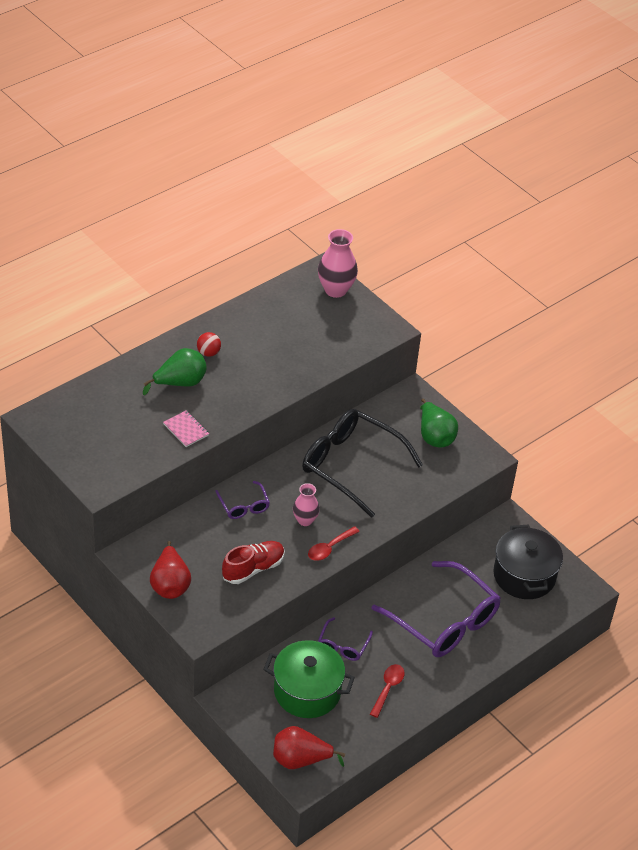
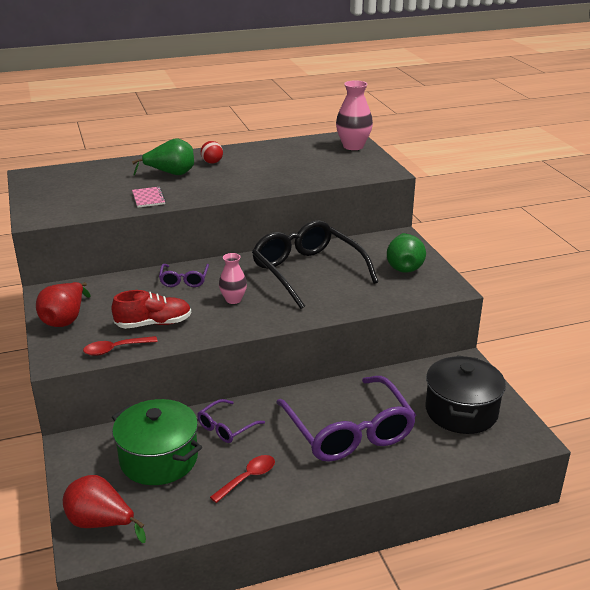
camera: 25 degrees right, 15 degrees down
(329, 548) = (241, 323): red spoon -> red spoon (115, 349)

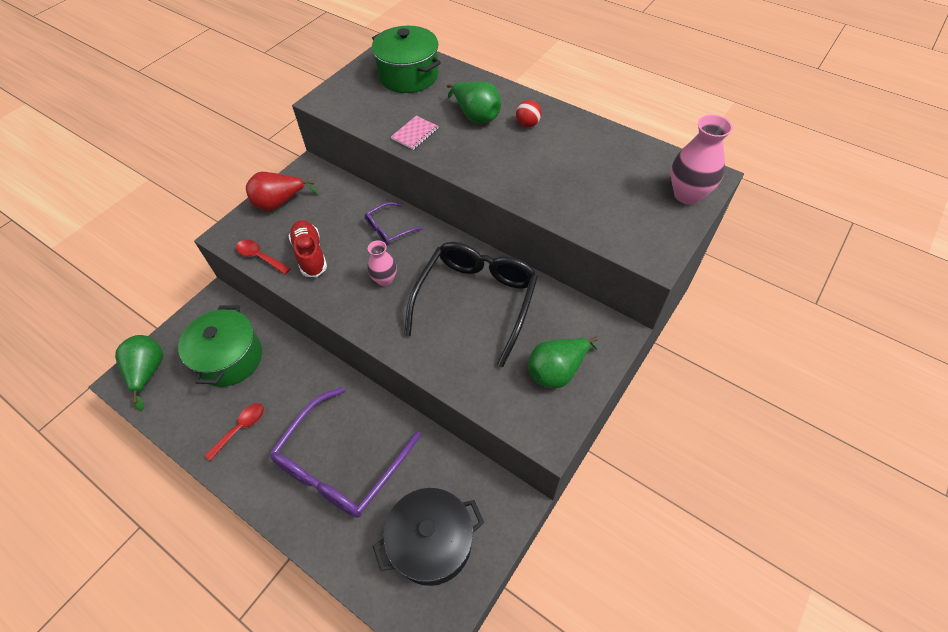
camera: 55 degrees right, 25 degrees up
(77, 180) = (408, 76): none -> green pot
(101, 523) = (148, 372): red pear -> green pear
(154, 324) = (310, 255): red shoe -> red shoe turned 150 degrees counterclockwise
(226, 427) = (291, 375): purple glasses -> none
(248, 478) = (240, 428): red spoon -> red spoon turned 60 degrees counterclockwise

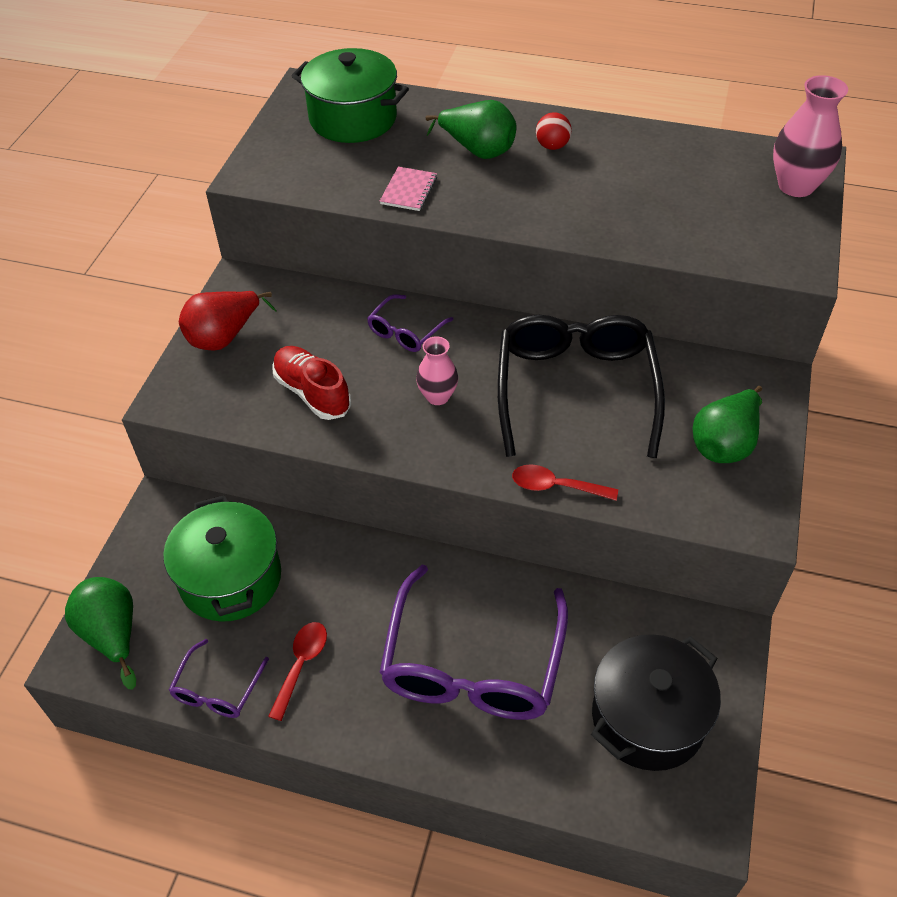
camera: 20 degrees left, 5 degrees down
(186, 427) = (217, 689): none -> purple glasses
(260, 257) = (239, 415): red spoon -> red spoon (555, 486)

